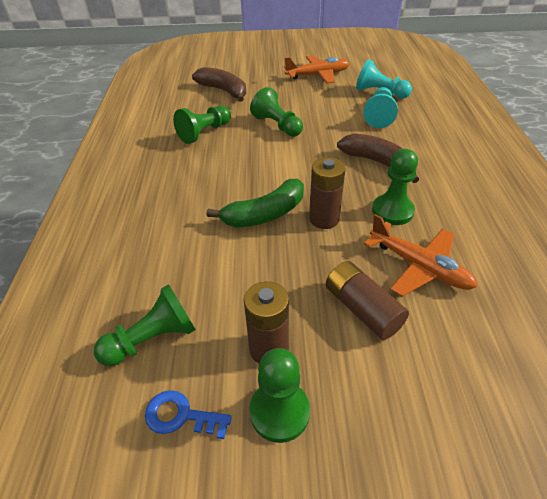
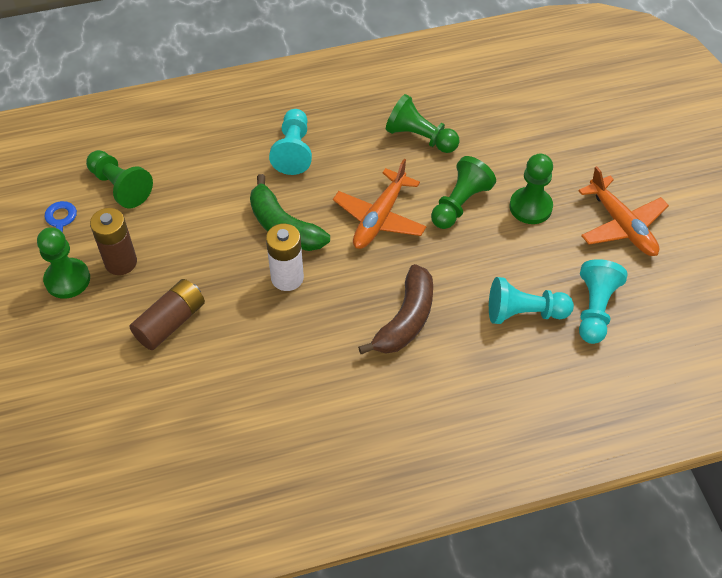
camera: 75 degrees right, 10 degrees up
(179, 197) = (293, 151): none -> turquoise pawn
(223, 91) = (530, 129): brown banana -> none
(324, 219) = (287, 278): brown battery -> white battery
(392, 211) = (314, 339): green pawn -> green pawn (530, 207)
(419, 267) = (232, 366): orange plane -> orange plane (379, 218)

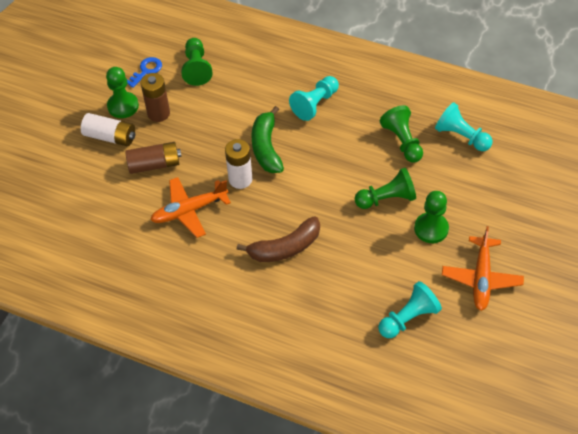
camera: 40 degrees right, 0 degrees up
(84, 324) = (110, 137): none -> white battery
(379, 218) = (328, 177): orange plane -> orange plane (189, 210)
(524, 313) = (361, 290): turquoise pawn -> turquoise pawn (461, 136)

